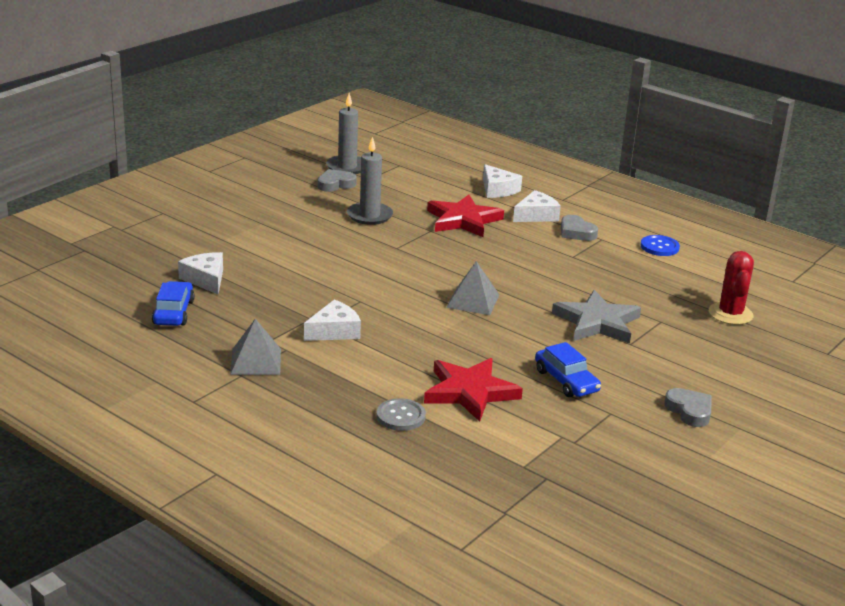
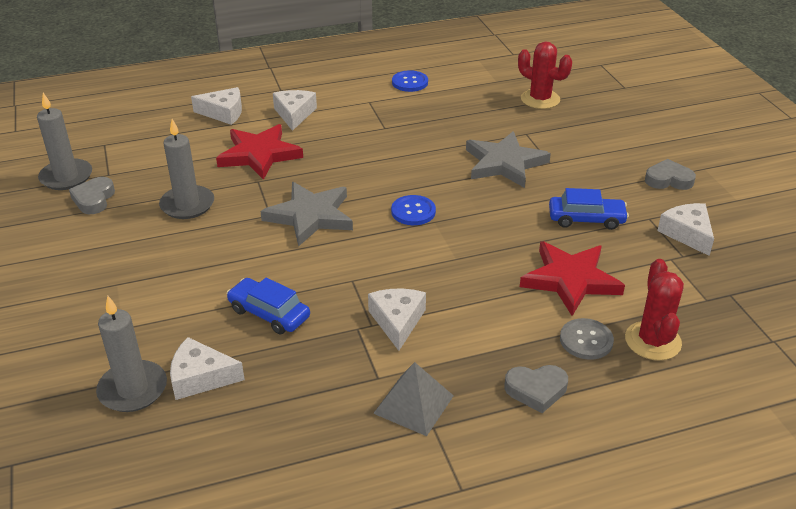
camera: 55 degrees left, 10 degrees up
(173, 312) = (252, 434): blue car -> blue car (269, 313)
(174, 262) = (133, 389): none -> grey candle
(414, 263) = (310, 216): none -> grey star
(434, 448) = (652, 341): none -> red cactus
(473, 301) = (413, 211): grey pyramid -> blue button
(576, 232) = (345, 108): grey heart -> grey heart (536, 390)
(612, 438) = (687, 234): none -> white cheese

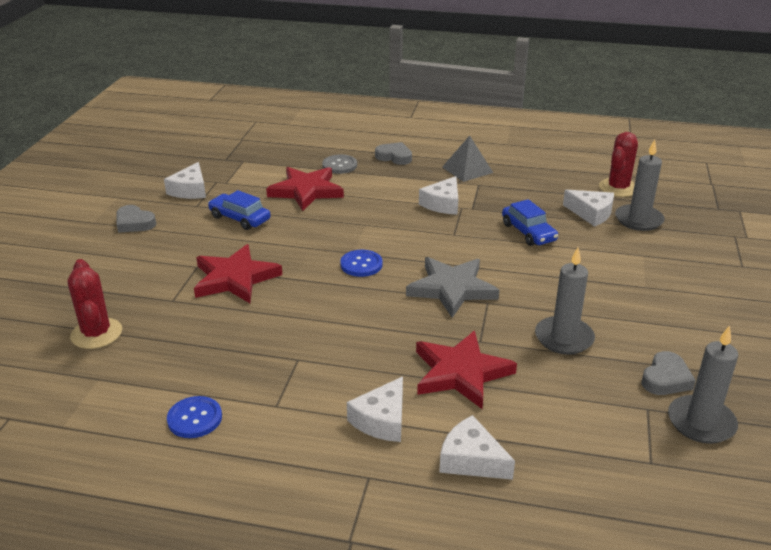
camera: 150 degrees left, 5 degrees down
(504, 163) = (235, 278): grey star -> red star
(652, 341) = (304, 155): red cactus -> red cactus (618, 188)

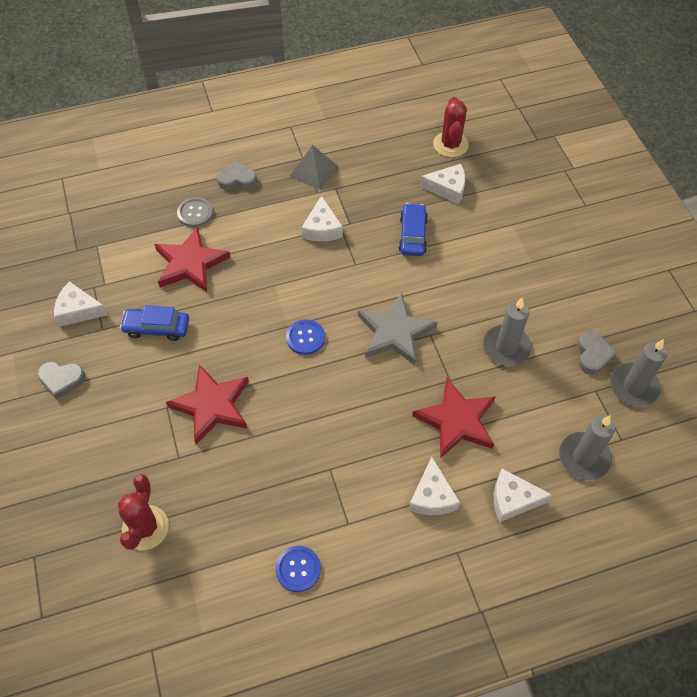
camera: 30 degrees left, 25 degrees up
(96, 334) = (145, 528): red cactus -> red cactus turned 60 degrees clockwise
(190, 190) = (78, 310): white cheese -> white cheese turned 120 degrees clockwise
(528, 232) = (413, 235): blue car -> blue car turned 120 degrees counterclockwise
(638, 220) = (487, 181): grey candle -> grey candle (584, 457)

